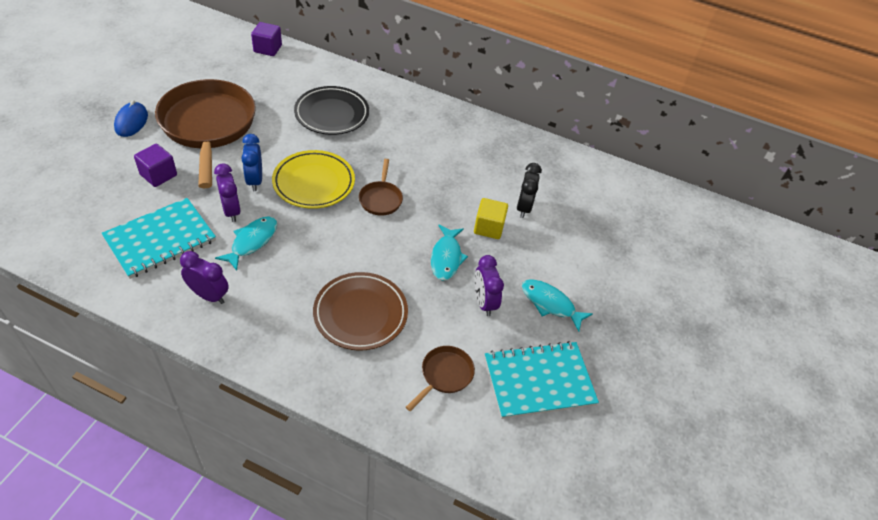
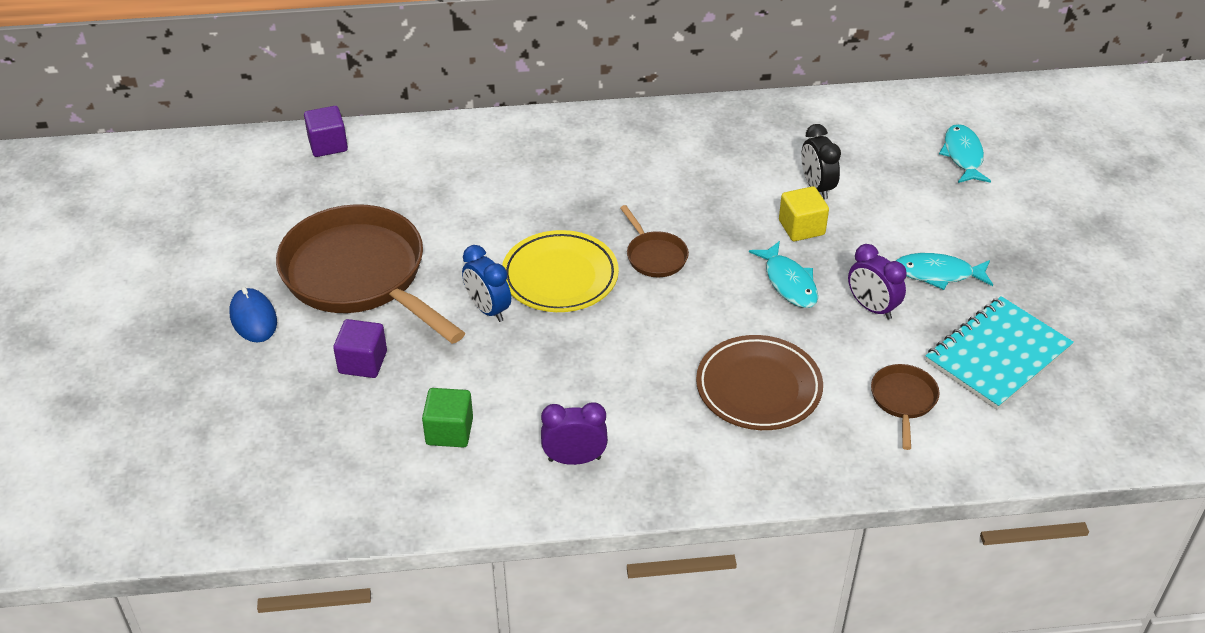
camera: 25 degrees left, 5 degrees down
(160, 239) = (449, 431): turquoise notebook -> green cube
(231, 211) = (498, 357): purple clock -> none
(252, 242) = (559, 377): turquoise fish -> turquoise fish (963, 155)
(332, 114) = (496, 187): black plate -> none

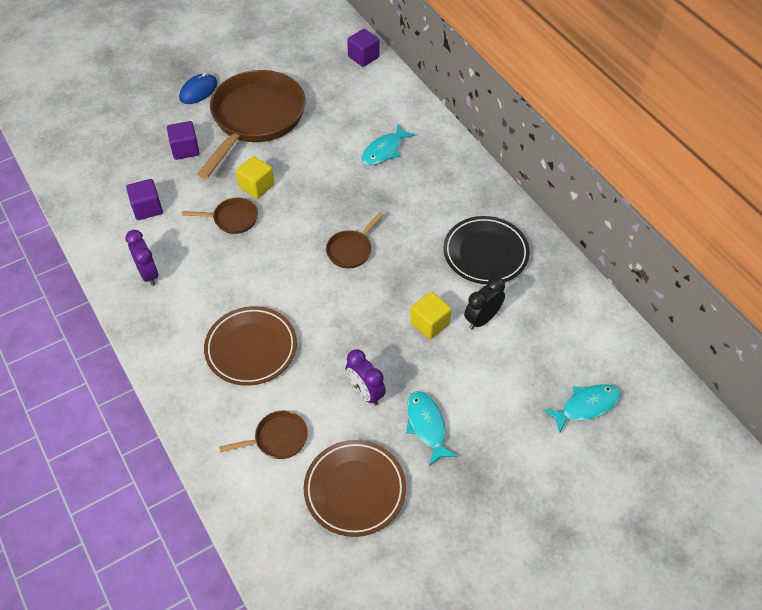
camera: 65 degrees right, 10 degrees up
(449, 431) = (147, 208): green cube -> purple cube
(488, 309) = (256, 186): blue clock -> yellow cube
(530, 348) = (232, 219): none -> brown pan
(560, 277) = (304, 209): yellow plate -> none
(726, 154) = (485, 253): none -> black plate
(788, 282) = (365, 334): turquoise fish -> turquoise fish (384, 151)
(872, 308) = (365, 392): purple clock -> purple clock turned 60 degrees counterclockwise
(997, 355) = (355, 490): turquoise notebook -> brown plate

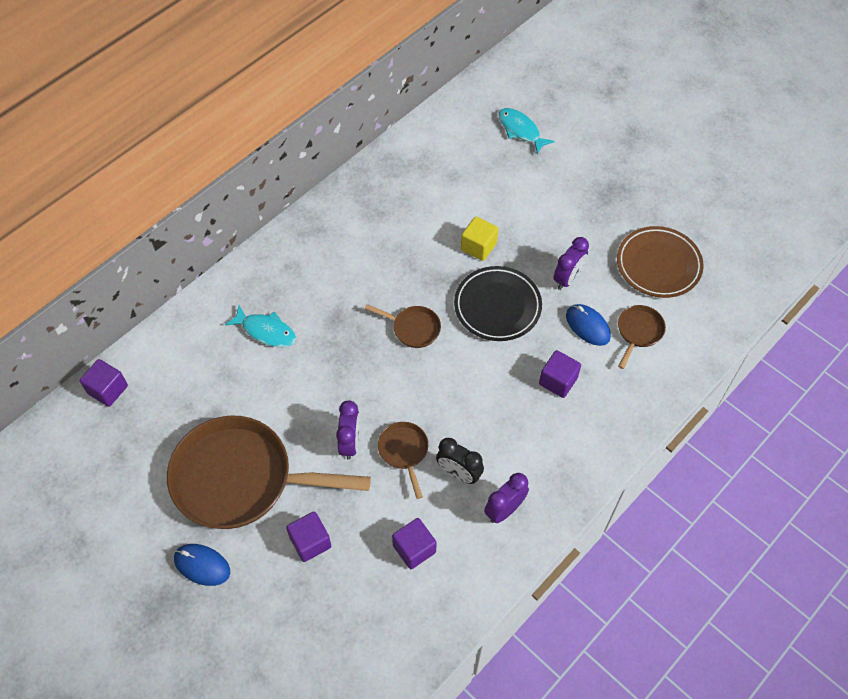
camera: 105 degrees left, 5 degrees up
(251, 348) = (558, 381): brown plate -> purple cube
(256, 186) = (350, 442): yellow cube -> purple clock
(277, 439) = (638, 332): brown pan -> brown pan turned 60 degrees clockwise
(302, 393) = (587, 326): none -> blue mouse
(427, 426) = (581, 229): turquoise fish -> none
(482, 319) = (460, 209): black clock -> black clock (459, 473)
(485, 253) = (384, 219): black plate -> black plate (497, 306)

